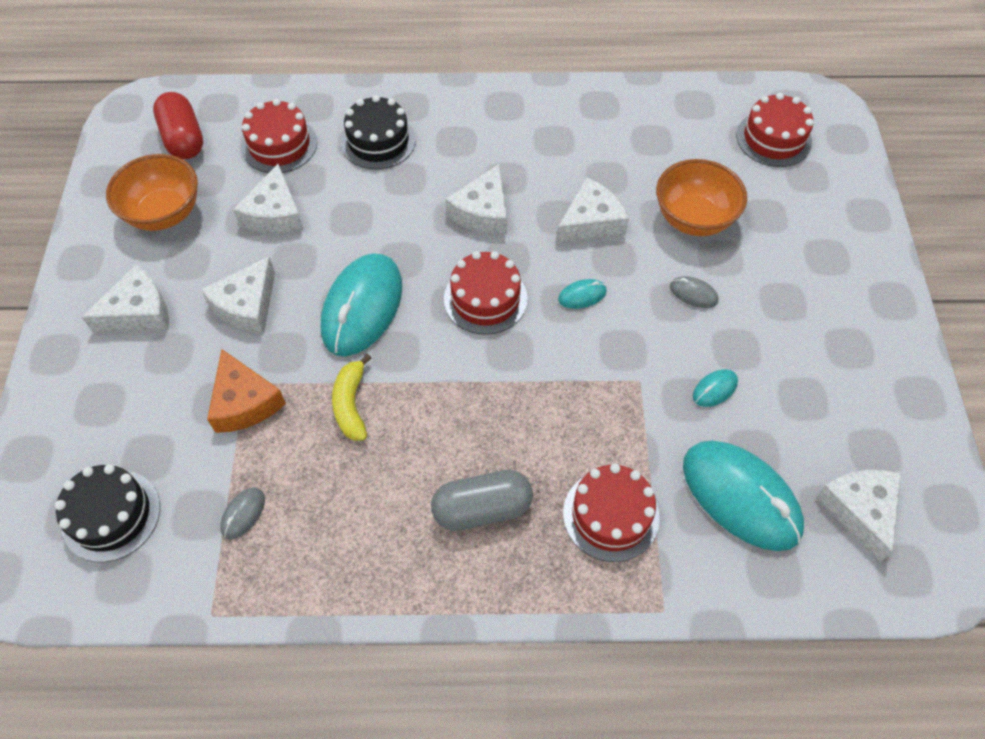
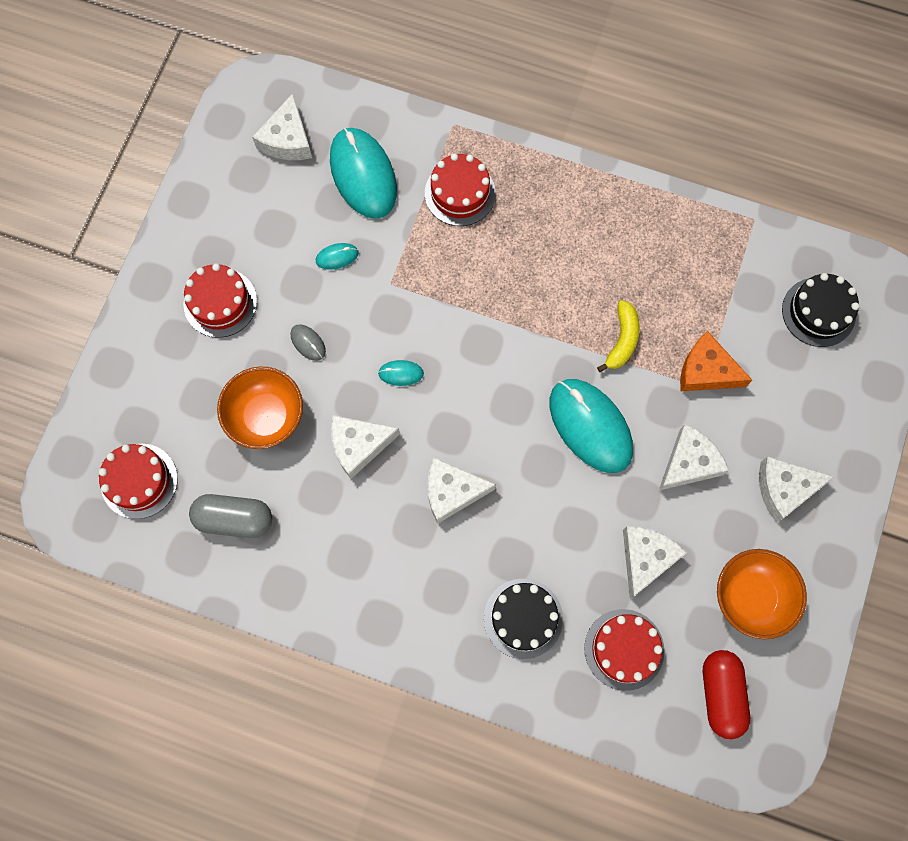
camera: 160 degrees left, 15 degrees up
(243, 514) = (721, 281): grey mouse -> none
(244, 402) = (706, 371): orange cheese -> orange cheese turned 60 degrees counterclockwise
(362, 307) = (590, 426): turquoise mouse -> turquoise mouse turned 75 degrees counterclockwise
(482, 212) = (452, 491): white cheese -> white cheese turned 135 degrees counterclockwise
(482, 509) = (548, 227): grey capsule -> grey capsule (234, 519)
(485, 299) = (483, 398): red cake -> red cake (220, 302)

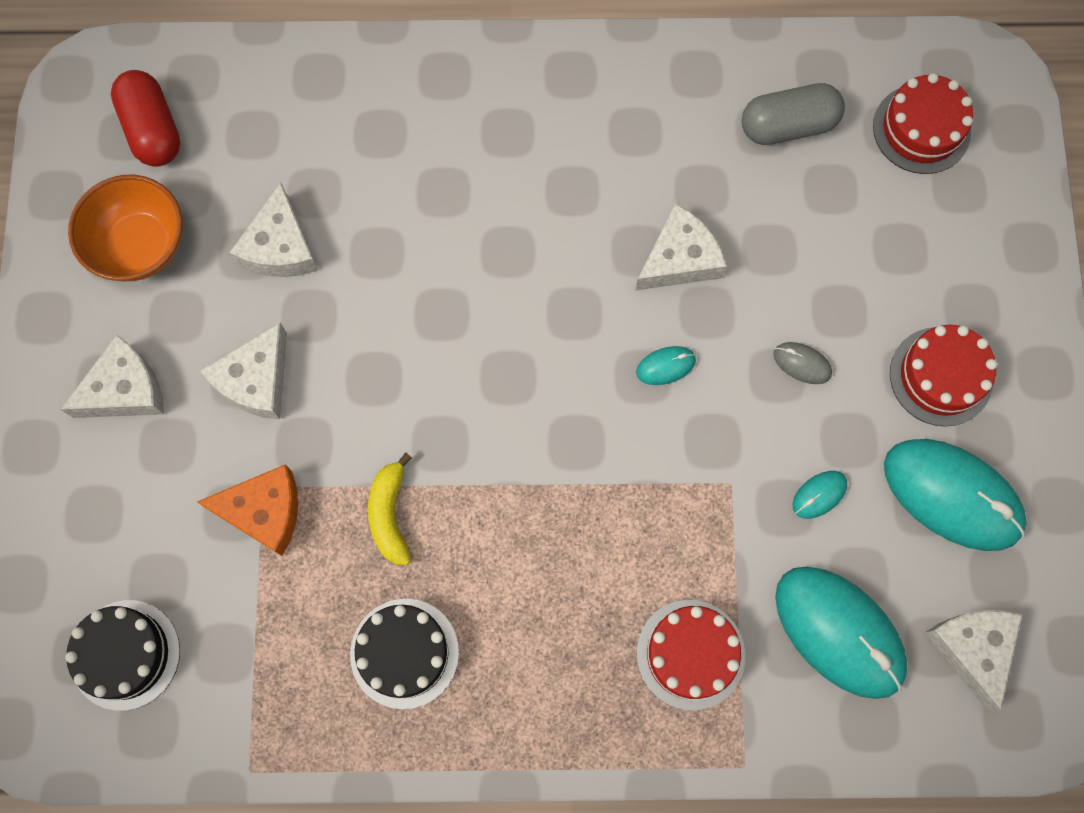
camera: 160 degrees right, 0 degrees up
(266, 417) = (809, 253): orange bowl -> none
(452, 491) = (543, 244): white cheese -> none
(523, 618) = (406, 133): black cake -> black cake (404, 653)
(590, 426) = (397, 383): turquoise mouse -> turquoise mouse (952, 495)
(624, 649) = (278, 139): red cake -> none

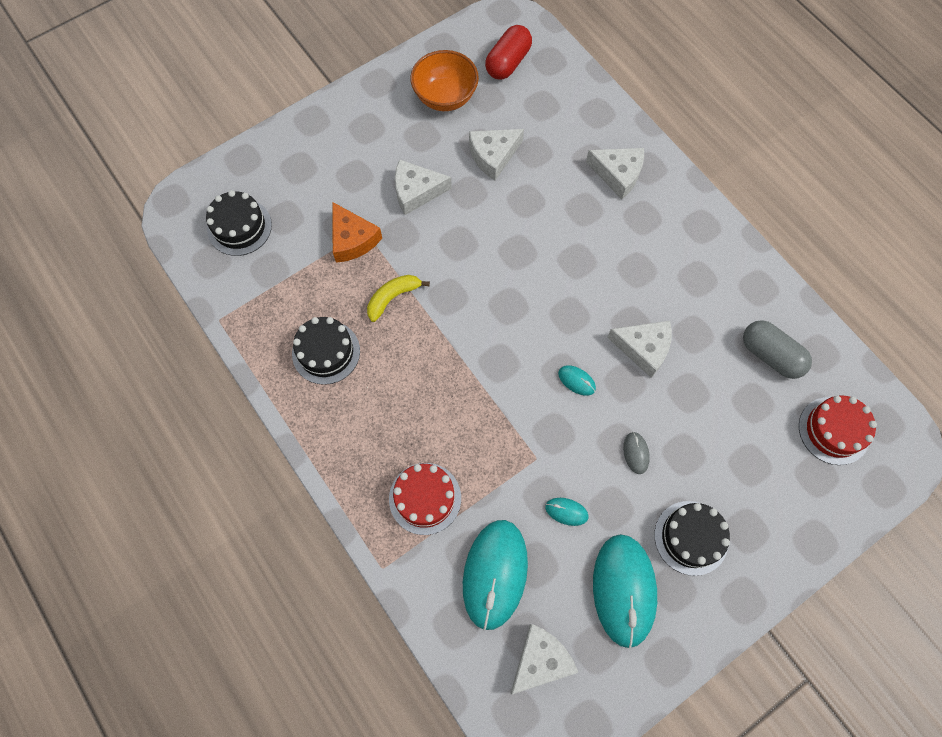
camera: 55 degrees right, 5 degrees down
(125, 390) = (368, 139): white cheese -> white cheese (618, 174)
(941, 376) = (691, 537): red cake -> black cake

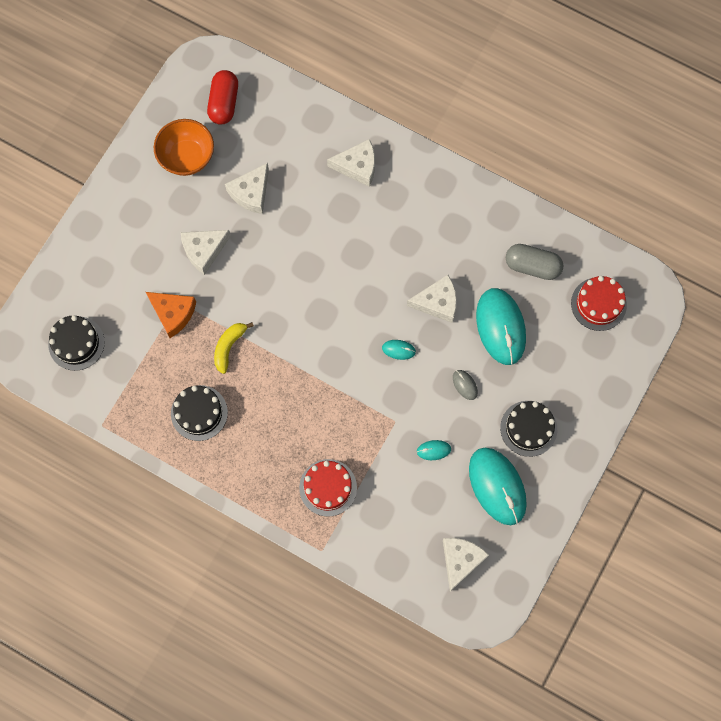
camera: 25 degrees left, 5 degrees up
(495, 574) = (403, 517): turquoise mouse -> turquoise mouse (500, 327)

